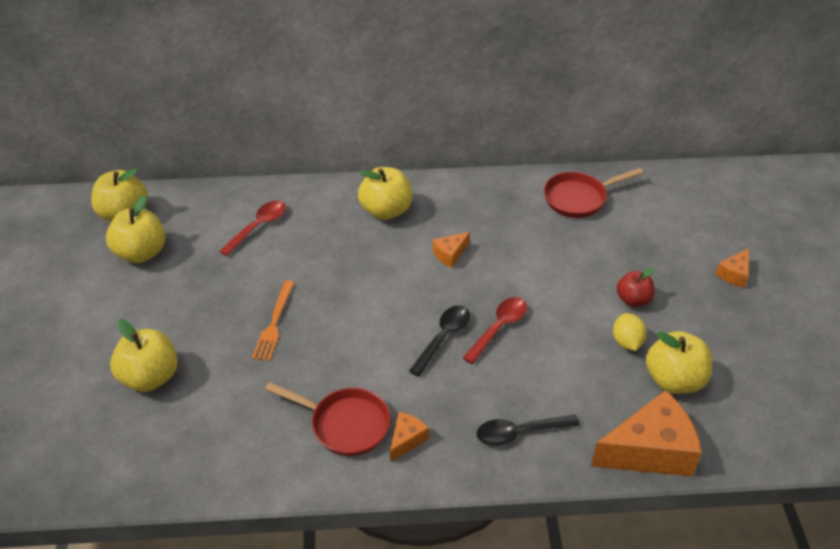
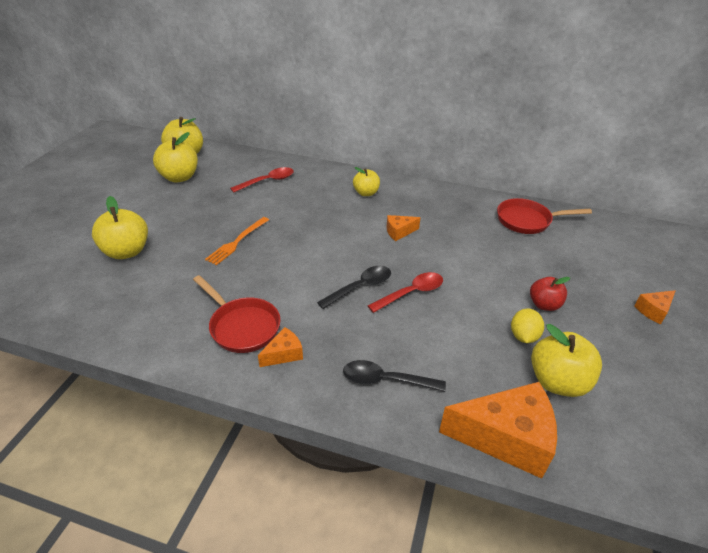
camera: 20 degrees right, 5 degrees down
(386, 210) = (366, 193): yellow apple -> yellow apple, size x0.63

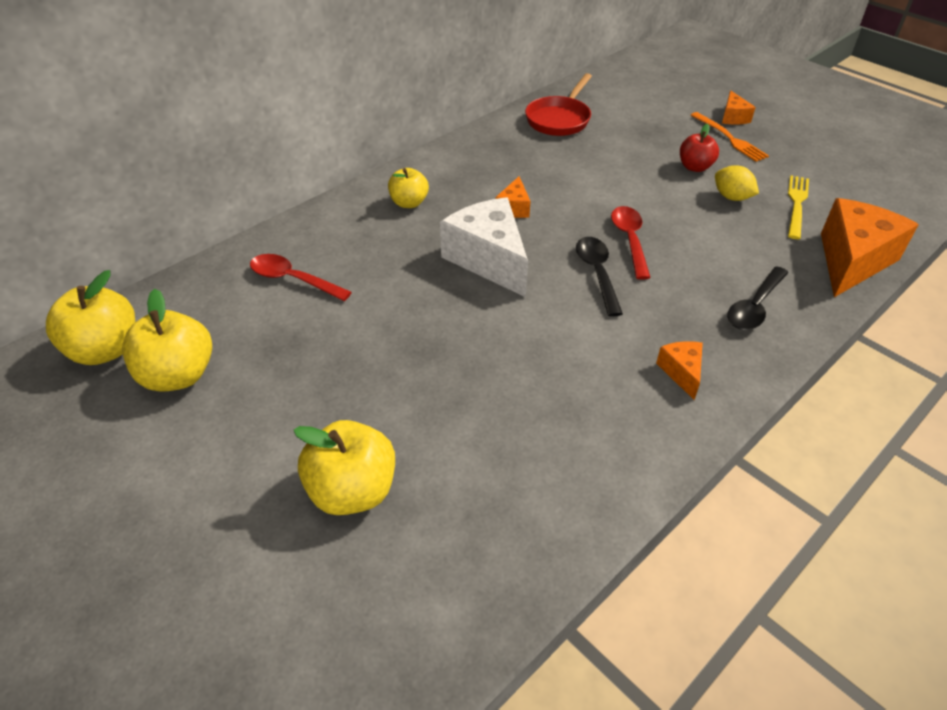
camera: 60 degrees left, 5 degrees up
(237, 242) = (425, 353): orange fork -> orange fork (729, 138)
(242, 326) = (613, 396): red pan -> none
(267, 181) = (293, 279): red spoon -> red spoon turned 60 degrees counterclockwise
(337, 238) = (488, 259): none -> white cheese
(557, 382) = (796, 204): yellow apple -> yellow fork

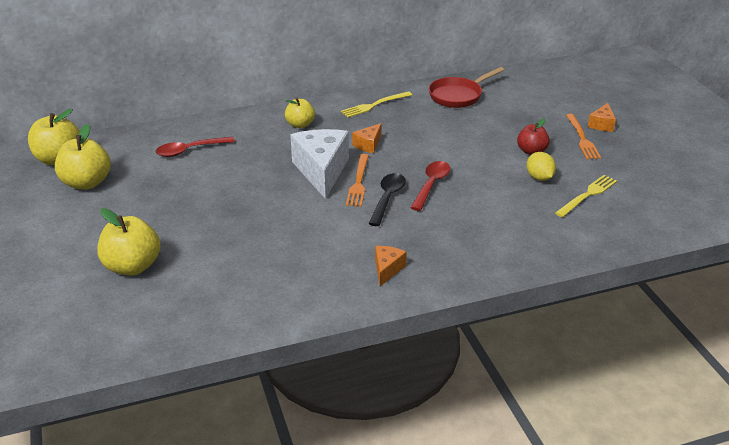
camera: 25 degrees right, 10 degrees down
(293, 279) = (190, 150): red spoon -> red spoon turned 75 degrees counterclockwise
(476, 154) = (374, 105): none -> yellow fork
(545, 262) = (358, 182): none -> orange fork
(755, 306) = (481, 248): black spoon -> none
(852, 260) = (590, 242): orange cheese -> none

